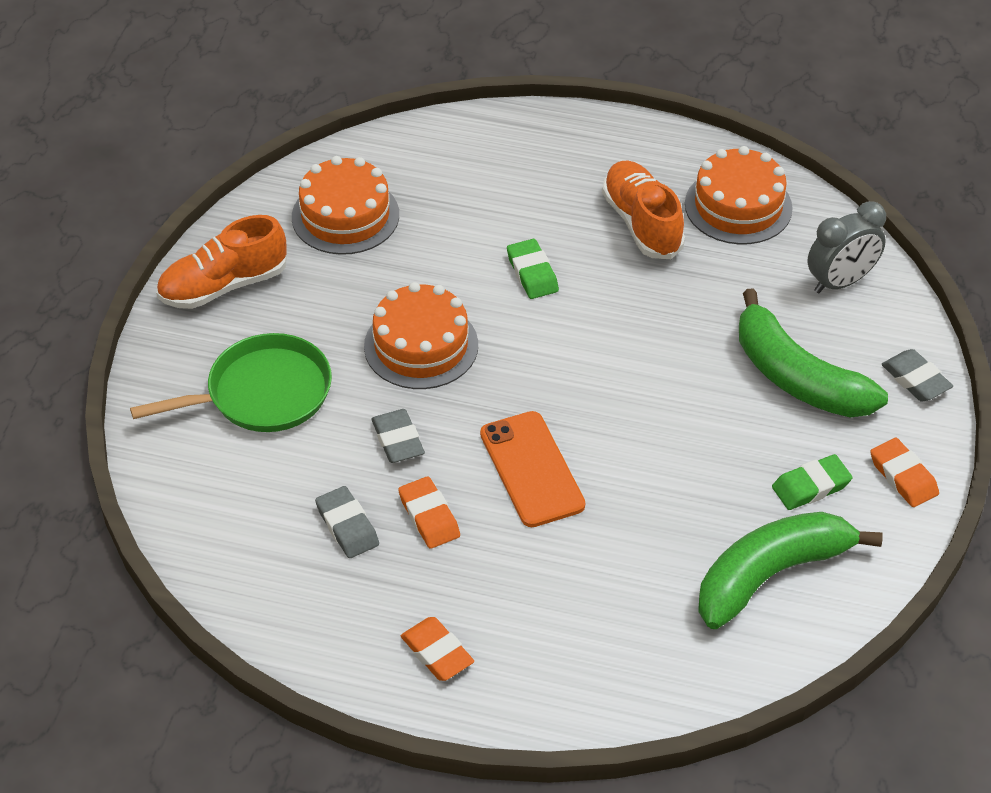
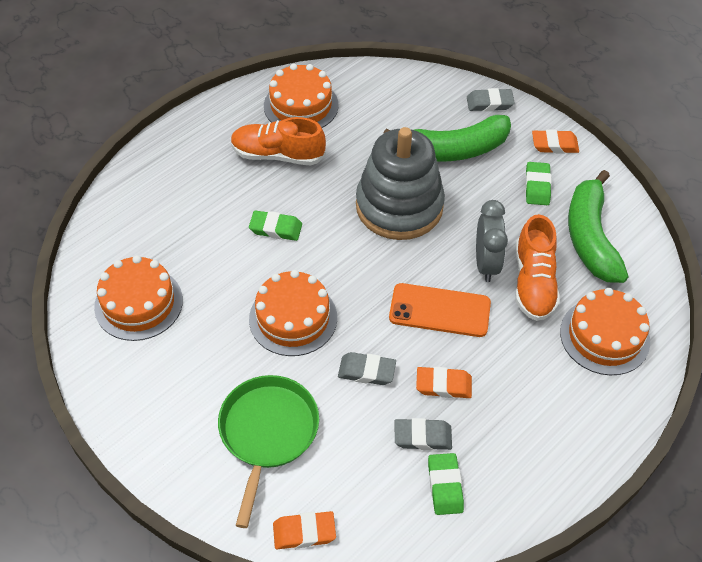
camera: 60 degrees left, 5 degrees up
(224, 286) = (144, 409): orange shoe -> orange shoe (533, 283)
(298, 572) = (445, 486): none -> green eraser
(437, 652) = (558, 435): orange eraser -> orange eraser (304, 532)
(618, 647) = (604, 336): none -> orange cake
(658, 365) = (399, 206): none -> grey stacking toy
(840, 282) = (395, 94): grey clock -> grey clock (486, 264)

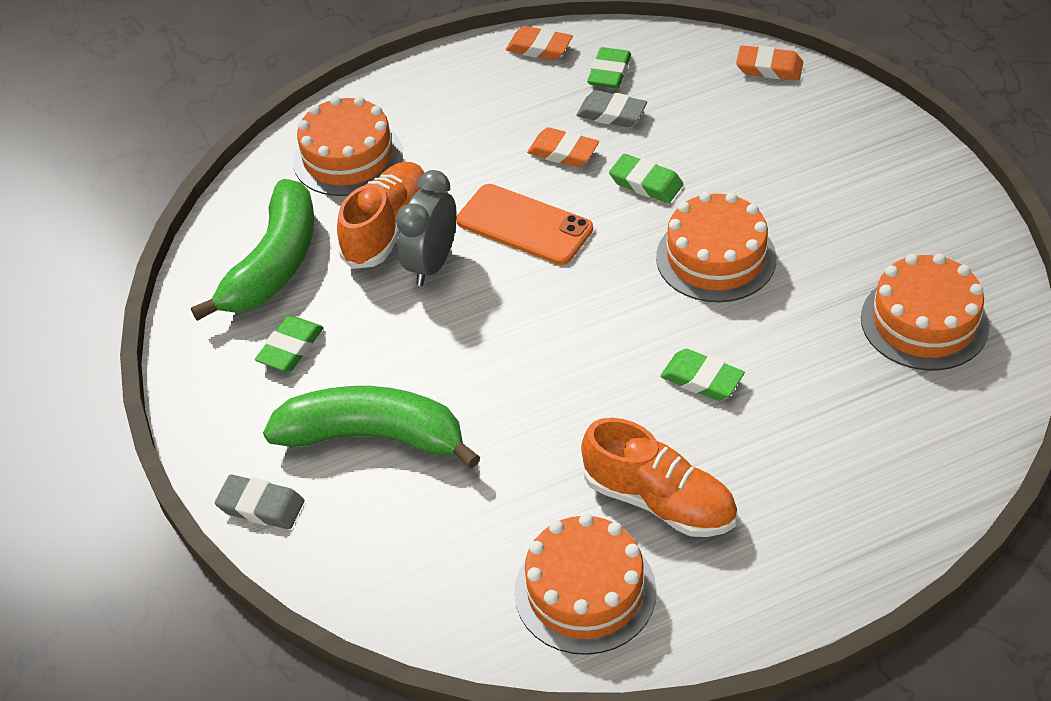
camera: 155 degrees left, 5 degrees down
(268, 432) = (783, 151): green pan -> none
(366, 371) = (646, 183): grey eraser -> green eraser
(399, 206) = (506, 368): grey stacking toy -> none
(554, 145) = (216, 405): orange eraser -> orange eraser (539, 48)

